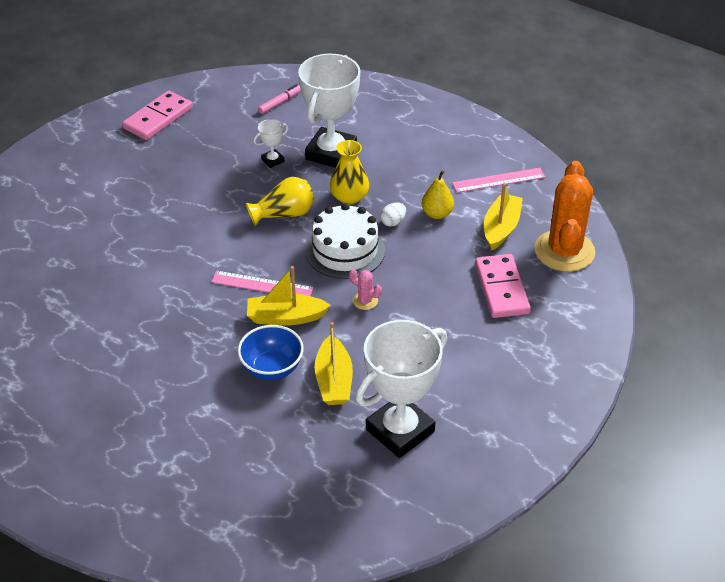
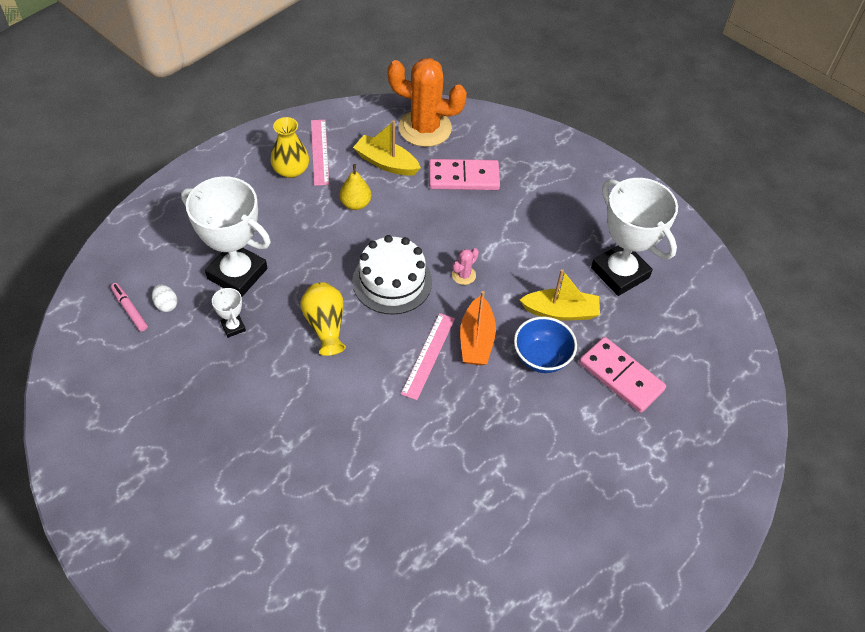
camera: 85 degrees left, 10 degrees up
(158, 118) = (111, 438): pink domino -> pink domino (621, 376)
(285, 317) = (476, 340): yellow boat -> orange boat
(349, 197) = (313, 267): yellow vase -> yellow vase (291, 170)
(393, 222) = (359, 238): white egg -> white egg (166, 304)

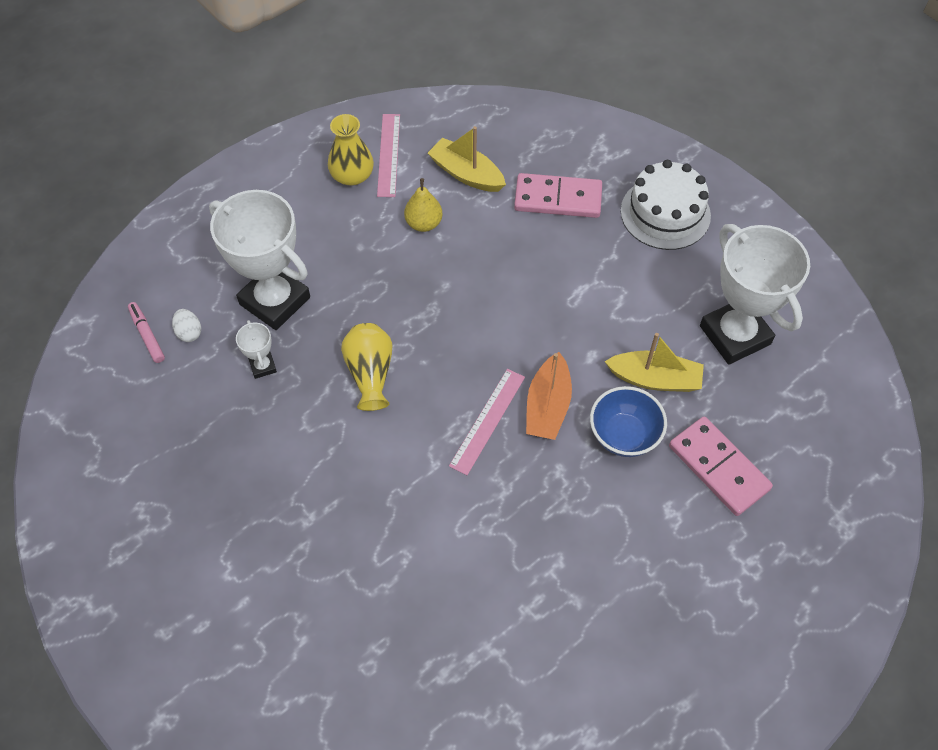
camera: 10 degrees right, 5 degrees up
(392, 281) = (455, 324): white cake -> white cake (665, 213)
(425, 128) = (518, 132): orange cactus -> none
(463, 275) = (542, 323): pink cactus -> none

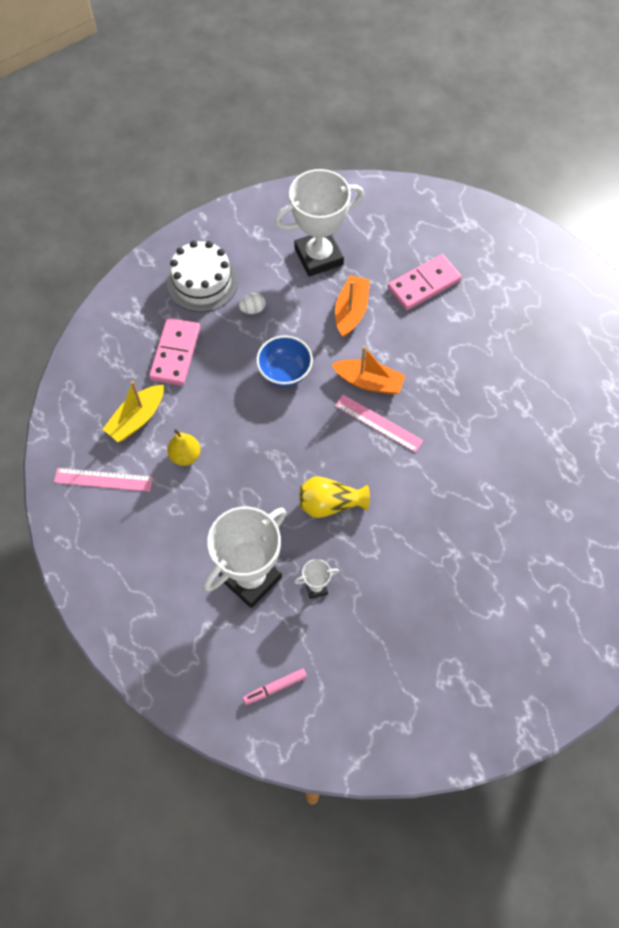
camera: 85 degrees left, 5 degrees up
(189, 332) = (276, 650): white egg -> white egg (253, 309)
(352, 175) = (122, 511): yellow vase -> none
(624, 435) = (396, 336): blue bowl -> blue bowl (285, 372)
(655, 379) = (351, 311): yellow boat -> orange boat

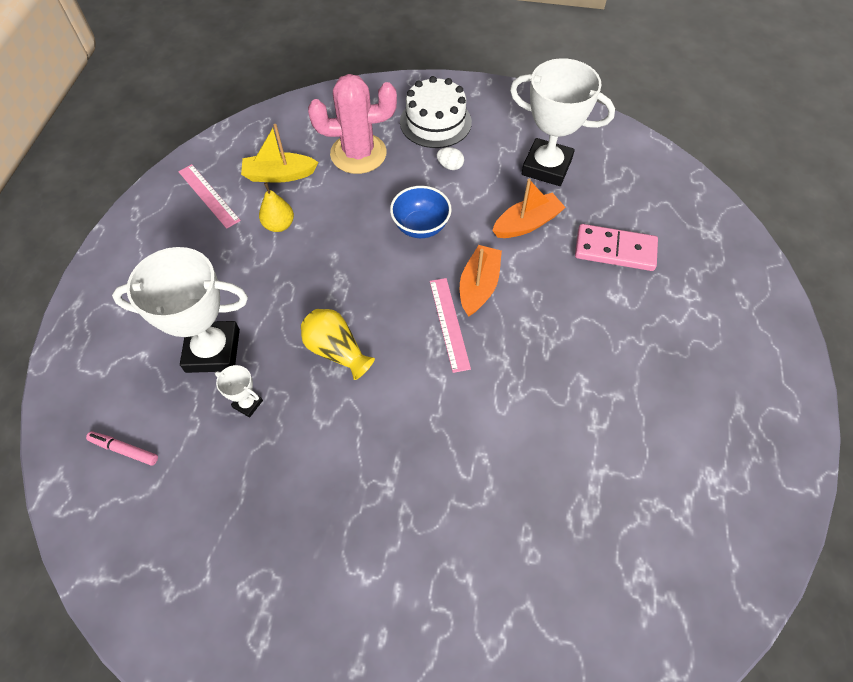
camera: 45 degrees right, 5 degrees down
(175, 353) = (358, 154): pink domino -> pink cactus
(369, 382) = (478, 286): orange boat -> orange boat turned 135 degrees counterclockwise

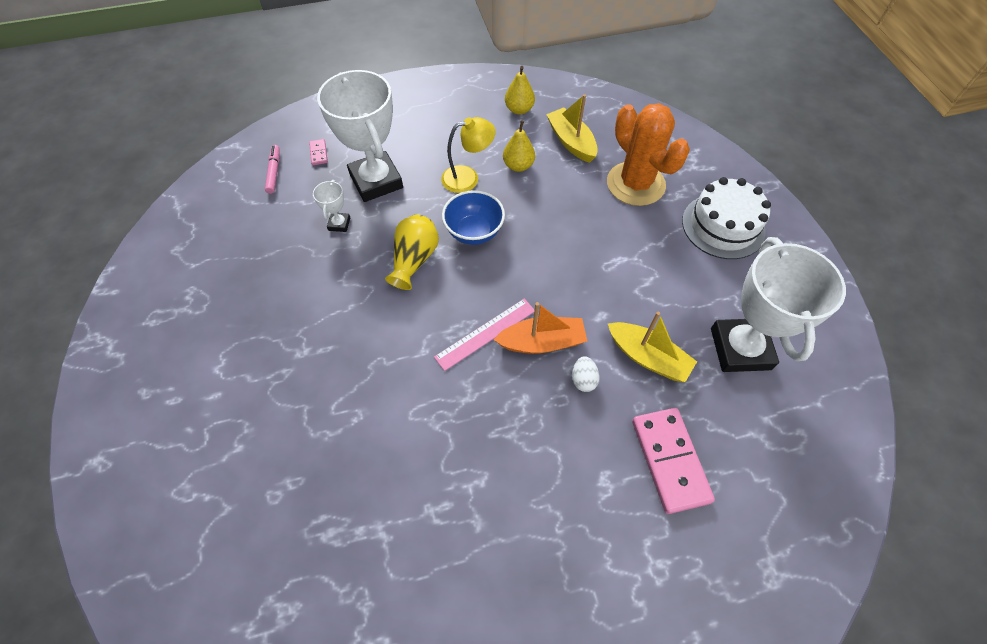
camera: 65 degrees right, 0 degrees up
(130, 394) = (319, 153): none -> pink domino
(208, 195) = (519, 109): pink ruler -> yellow pear
(265, 270) = (468, 178): none -> yellow lamp
(358, 154) = (635, 184): pink cactus -> orange cactus
(420, 226) = (583, 266): blue bowl -> blue bowl (474, 232)
(450, 166) = (674, 260): white egg -> white egg (583, 380)
(527, 224) = (647, 357): orange boat -> yellow boat

